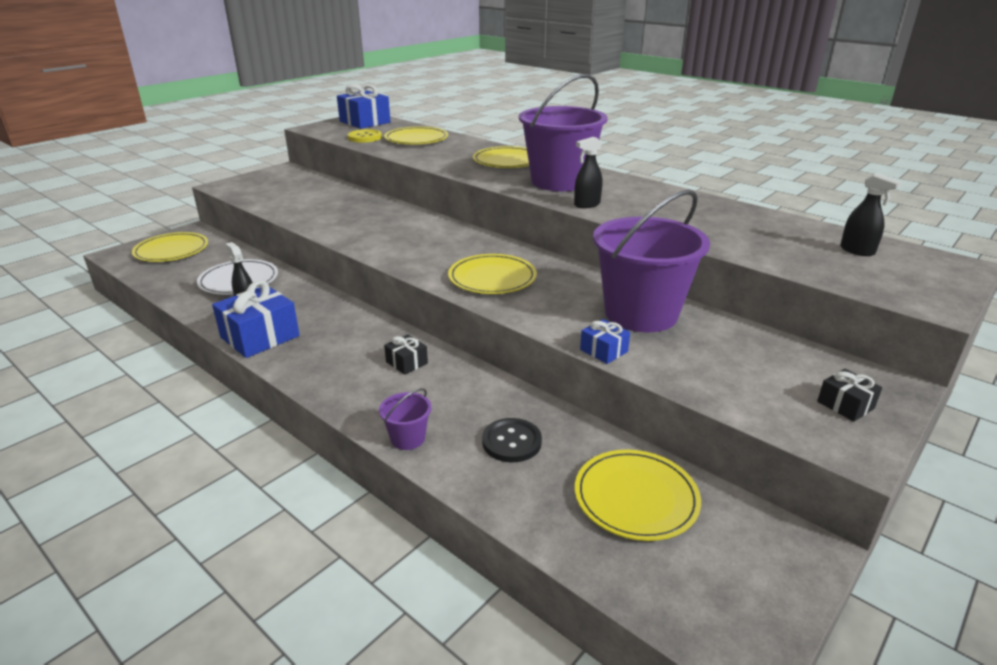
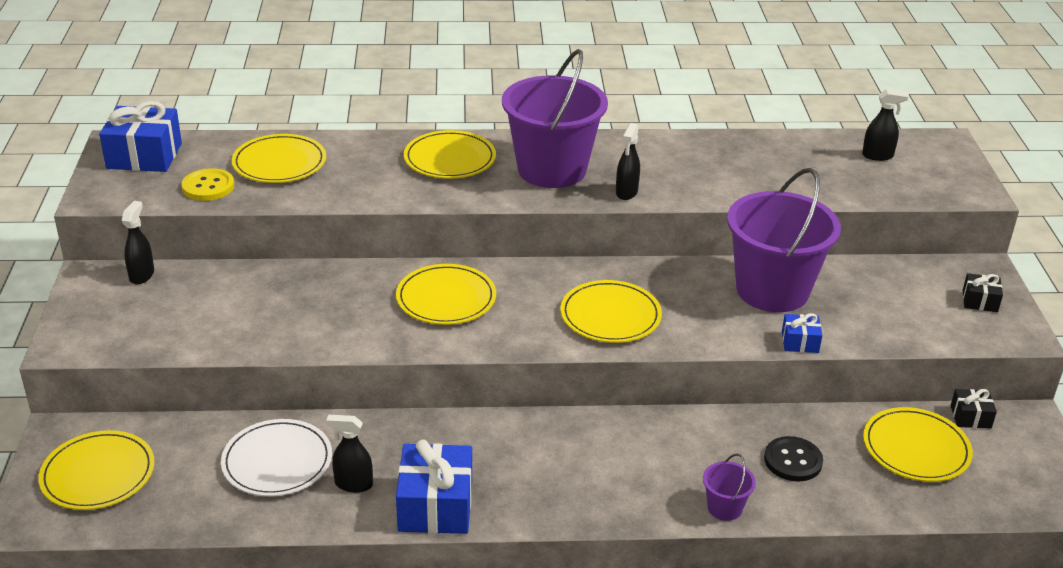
camera: 45 degrees left, 5 degrees up
(304, 175) = (142, 275): none -> black spray bottle
(407, 362) = (612, 445): black gift -> black gift (970, 417)
(415, 233) = (446, 298): none -> yellow plate

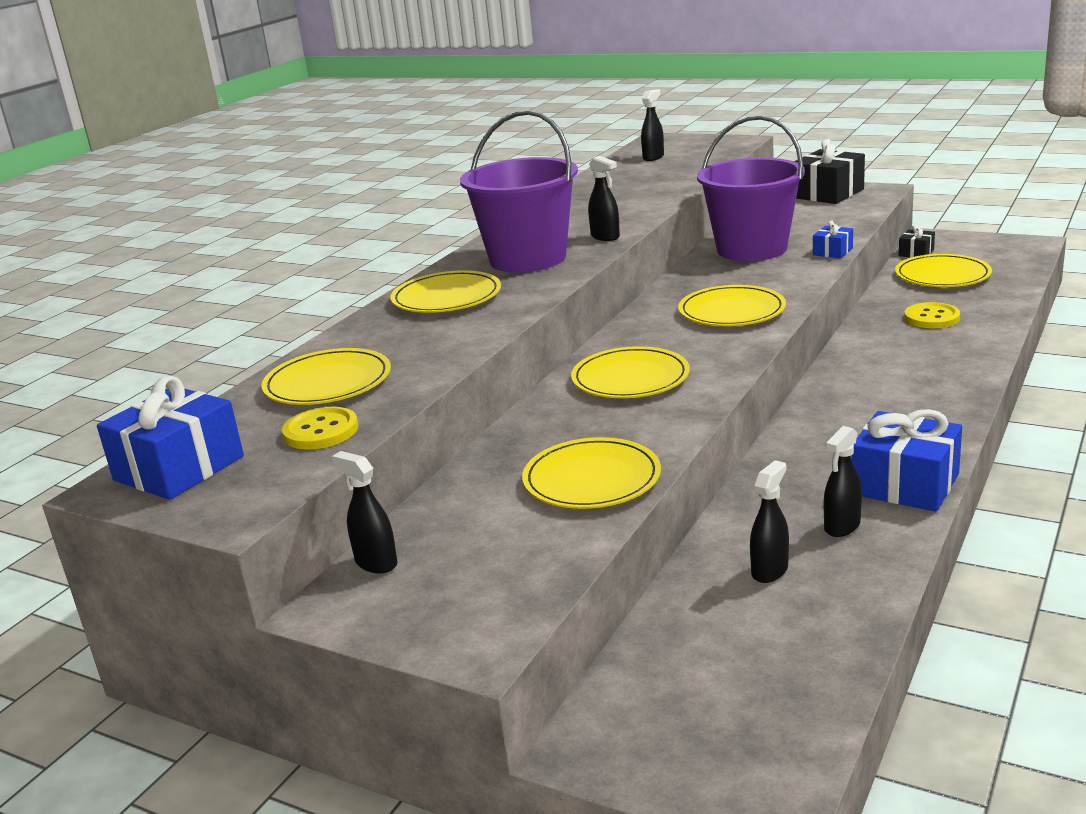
camera: 55 degrees left, 10 degrees down
(98, 474) = (703, 720): yellow plate -> yellow plate (592, 479)
(277, 461) = (770, 570): white plate -> black spray bottle
(724, 508) = (979, 353): purple bucket -> none
(793, 461) = (931, 318): black button -> yellow button
(979, 301) = (827, 193): black gift -> black gift, size x1.97

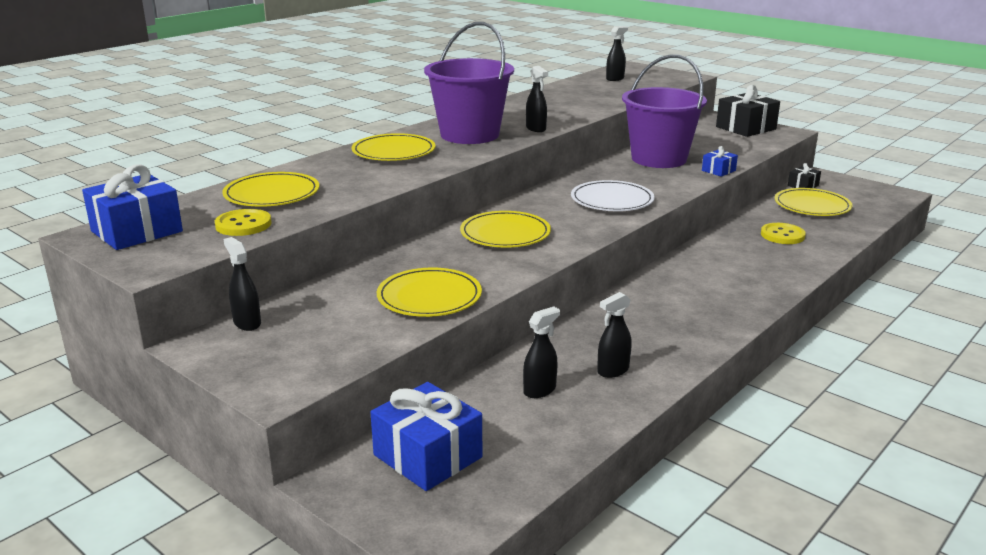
camera: 10 degrees right, 0 degrees up
(731, 311) = (612, 200): yellow plate -> white plate
(905, 484) = (680, 350): blue gift -> blue gift (427, 456)

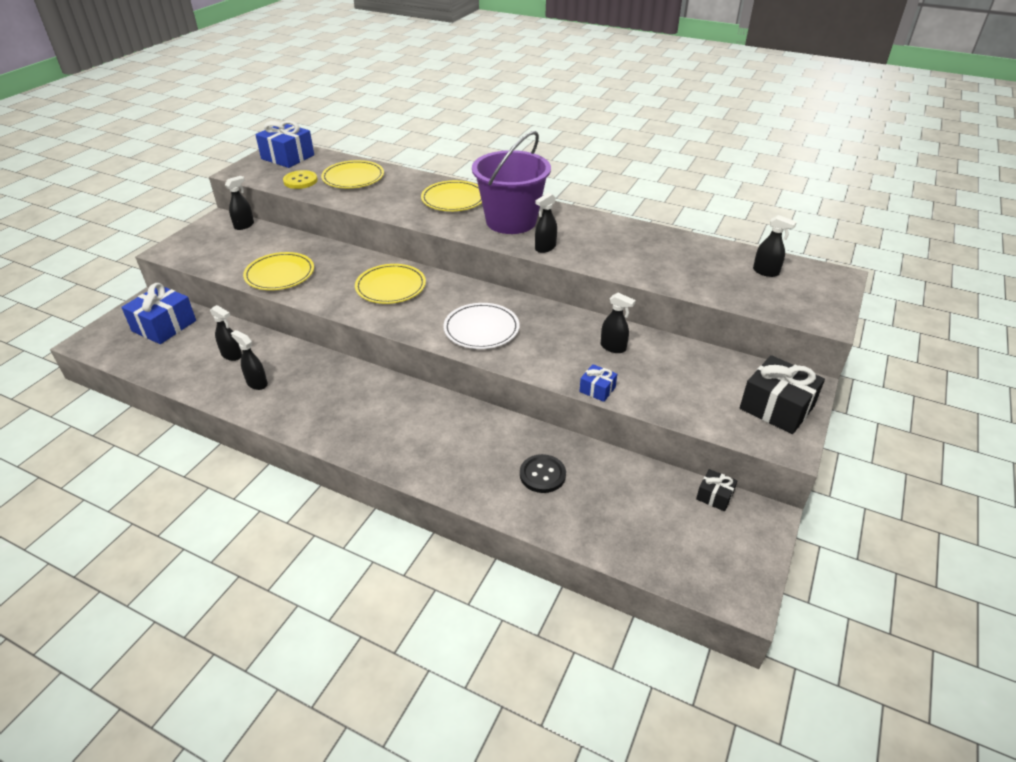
camera: 75 degrees right, 15 degrees up
(659, 159) = (613, 347): purple bucket -> black spray bottle
(782, 235) = (542, 475): yellow button -> black button
(812, 206) = (646, 502): yellow plate -> none

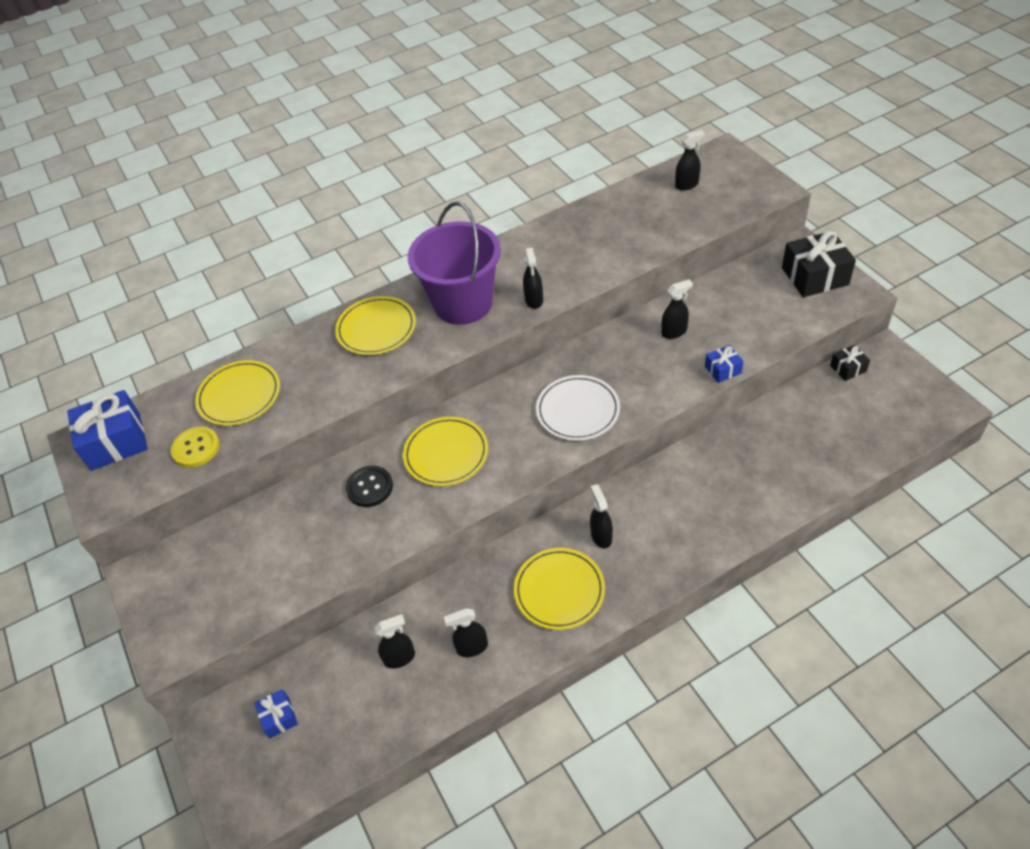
camera: 50 degrees left, 10 degrees up
(164, 326) = (279, 717): blue gift -> blue gift, size x0.51
(244, 225) = (183, 551): black spray bottle -> black spray bottle (601, 536)
(280, 274) = (333, 547): yellow plate -> yellow plate (559, 590)
(542, 475) = (761, 464): black button -> black button (370, 487)

